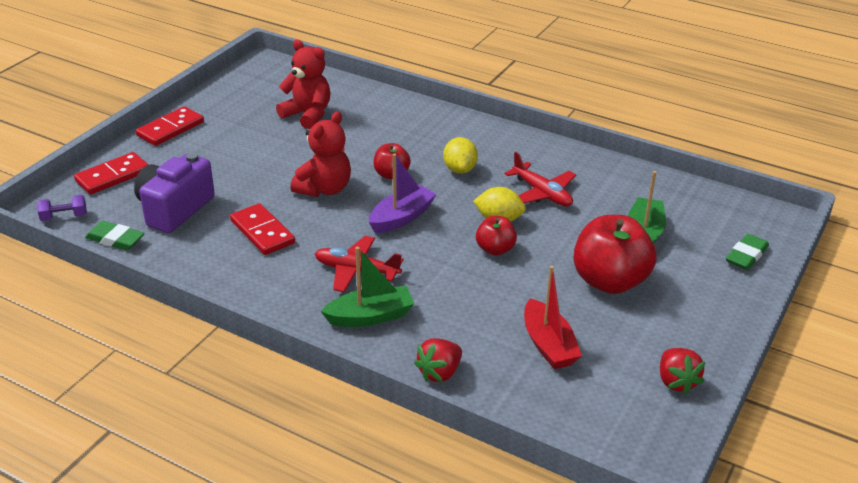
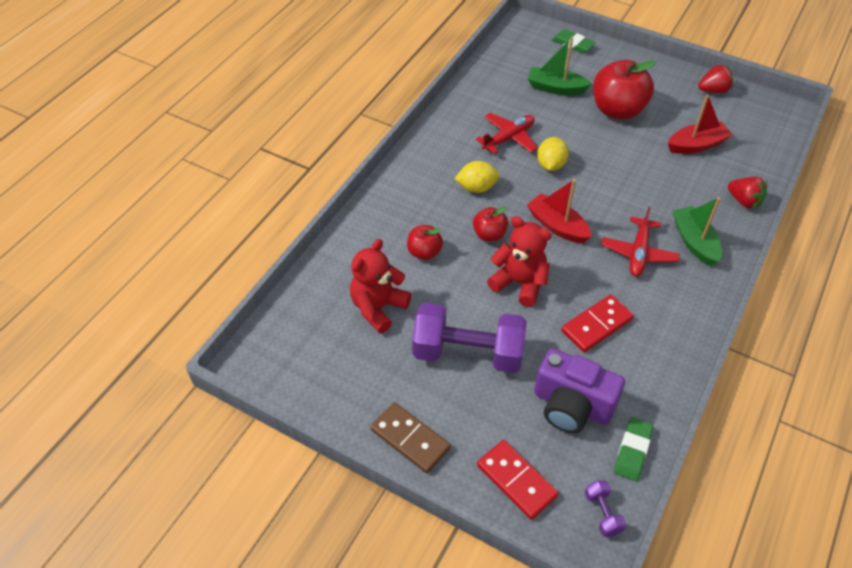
camera: 90 degrees left, 15 degrees up
(170, 129) = (410, 439): red domino -> brown domino
(248, 157) = (468, 353): none -> purple dumbbell
(401, 217) = (557, 226): purple boat -> red boat
(495, 249) = (591, 168): red apple -> red apple (424, 252)

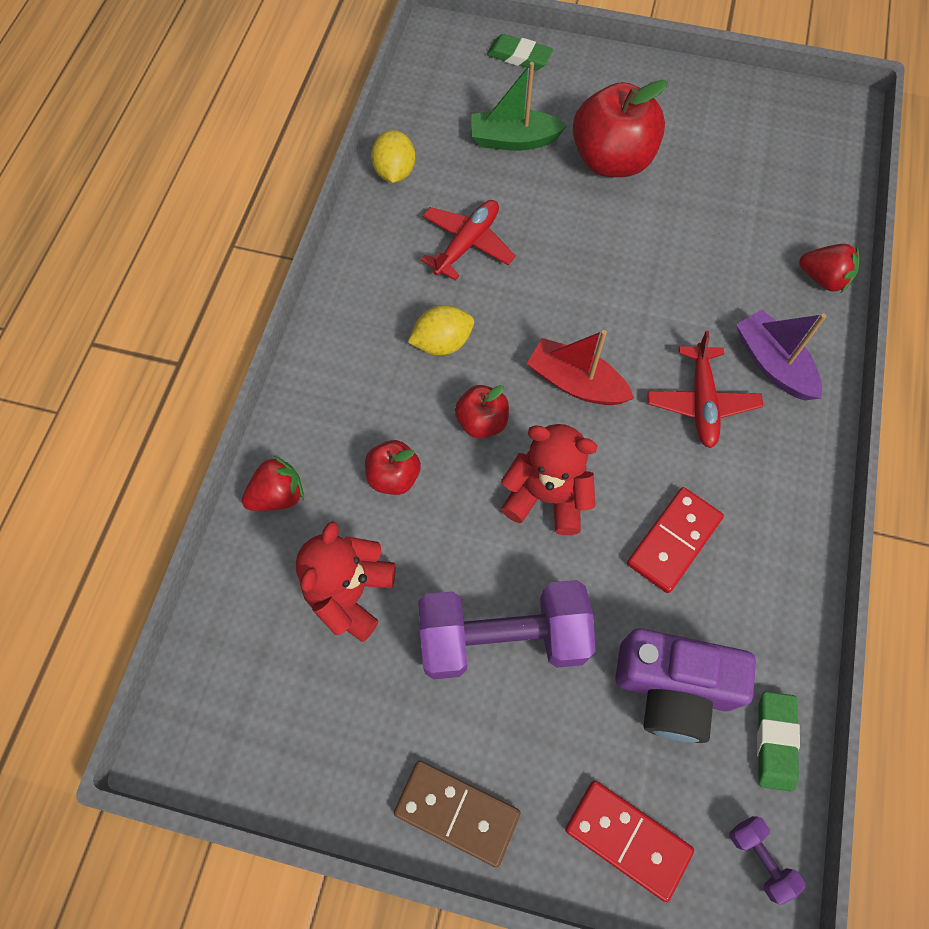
camera: 15 degrees left, 15 degrees up
(550, 165) = (540, 278): yellow lemon -> yellow lemon (395, 172)
(694, 241) = (772, 364): green boat -> purple boat
(696, 145) = (736, 197): red boat -> none
(713, 90) = (736, 98): red strawberry -> red strawberry (278, 495)

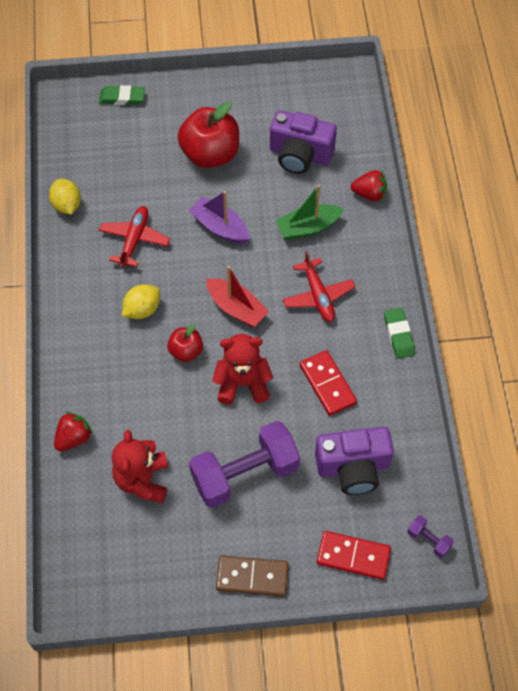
camera: 20 degrees left, 5 degrees down
(394, 476) = (143, 402): red apple -> none
(513, 140) = (140, 159): green boat -> green boat (308, 227)
(576, 383) = (236, 308): red boat -> red boat turned 150 degrees counterclockwise
(673, 541) = (327, 384): red domino -> red domino turned 45 degrees counterclockwise
(737, 196) = (300, 155): none -> purple camera
(772, 364) = (354, 258): purple boat -> purple boat (220, 227)
(775, 741) = (419, 476): green eraser -> green eraser (399, 335)

